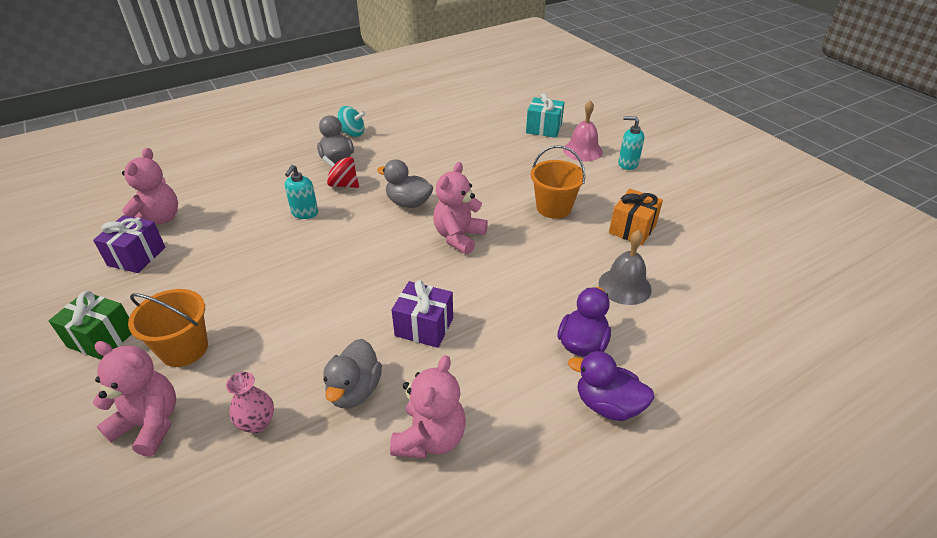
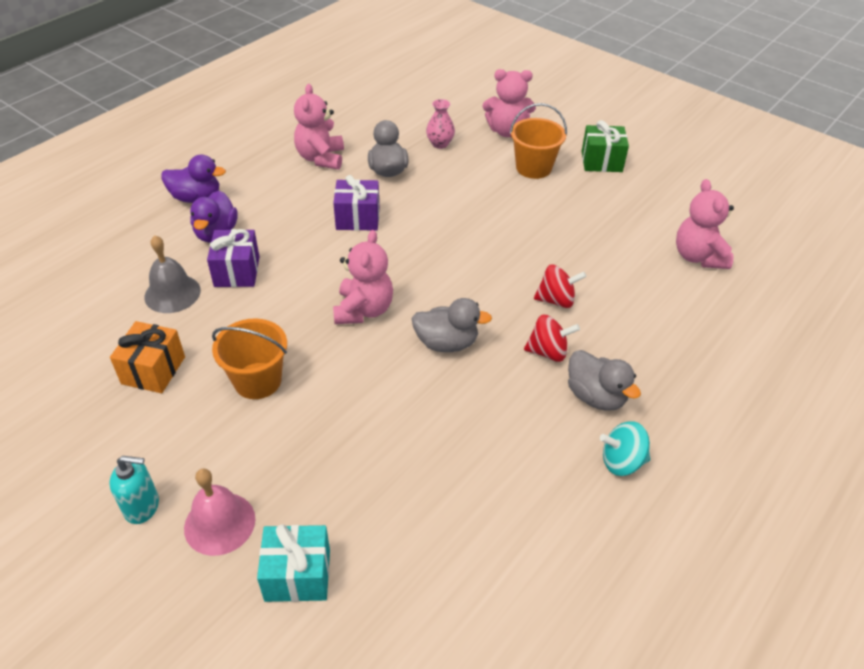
camera: 160 degrees right, 5 degrees up
(137, 256) = (664, 219): purple gift -> purple gift (237, 271)
(304, 213) = (556, 300): turquoise soap dispenser -> red spinning top

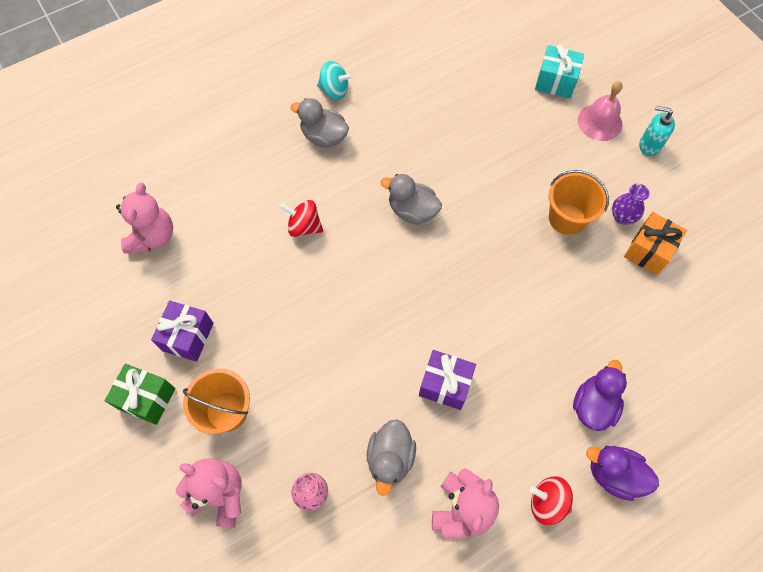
camera: 160 degrees left, 20 degrees up
(172, 293) = (636, 332): grey bell -> none
(186, 399) = (622, 217): none -> purple vase
(237, 271) = (575, 343): purple gift -> purple gift (187, 337)
(363, 310) = (469, 263): pink teddy bear -> none
(548, 352) = (338, 181): red spinning top -> red spinning top (547, 502)
(595, 396) = (324, 137): grey duck -> grey duck turned 45 degrees counterclockwise

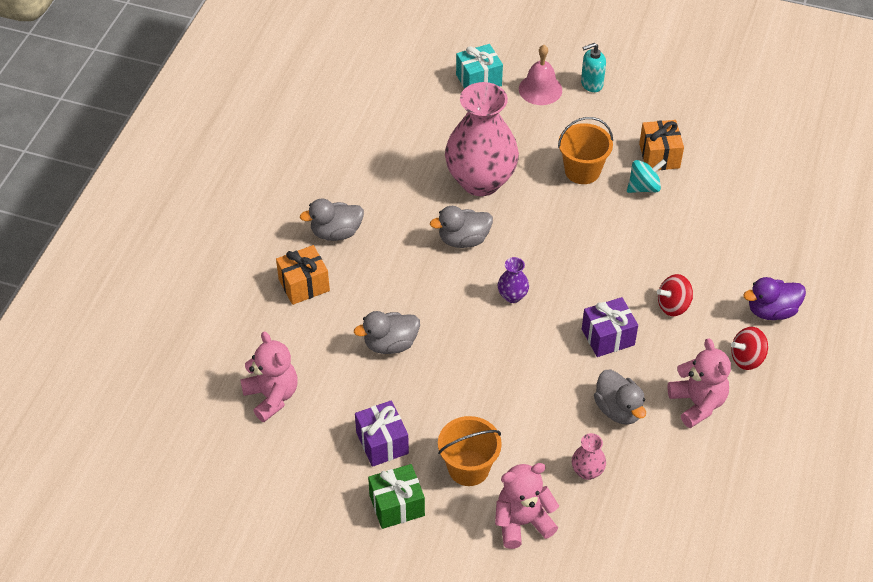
camera: 40 degrees left, 15 degrees down
(260, 163) = (304, 285): none -> orange gift
(273, 258) = (390, 344): none -> grey duck
(304, 226) = (390, 306): red spinning top -> red spinning top (673, 305)
(334, 90) = (307, 193): turquoise spinning top -> turquoise spinning top (644, 187)
(474, 169) = (480, 181): none -> pink vase
(593, 405) = (718, 279): purple duck -> none
(622, 217) = (620, 145): purple vase -> purple vase (512, 296)

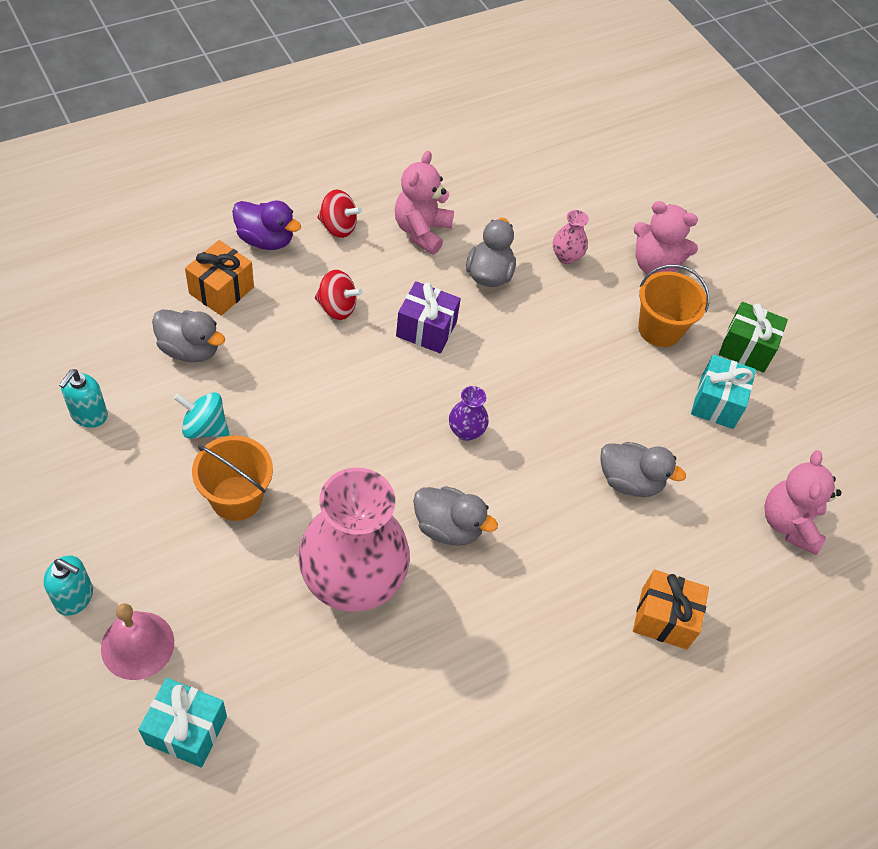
camera: 145 degrees left, 5 degrees up
(336, 232) = (574, 655): grey duck -> grey duck (190, 349)
(382, 443) = (716, 403): purple gift -> turquoise gift
(659, 156) = (141, 446): orange gift -> orange gift (221, 290)
(704, 148) = (89, 415): none -> turquoise soap dispenser

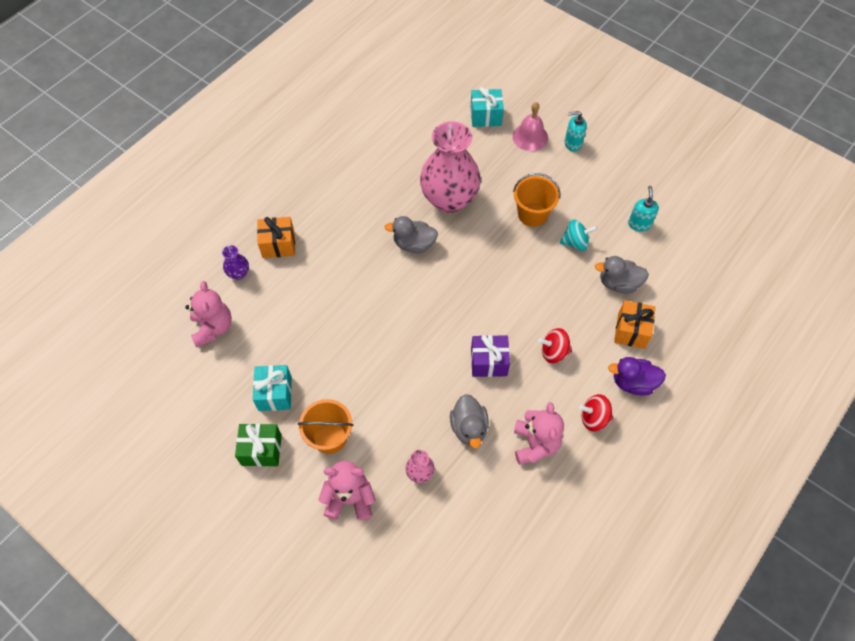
camera: 165 degrees right, 5 degrees up
(466, 431) = (430, 303): purple vase -> purple vase (239, 273)
(629, 481) = (319, 313): grey duck -> none

